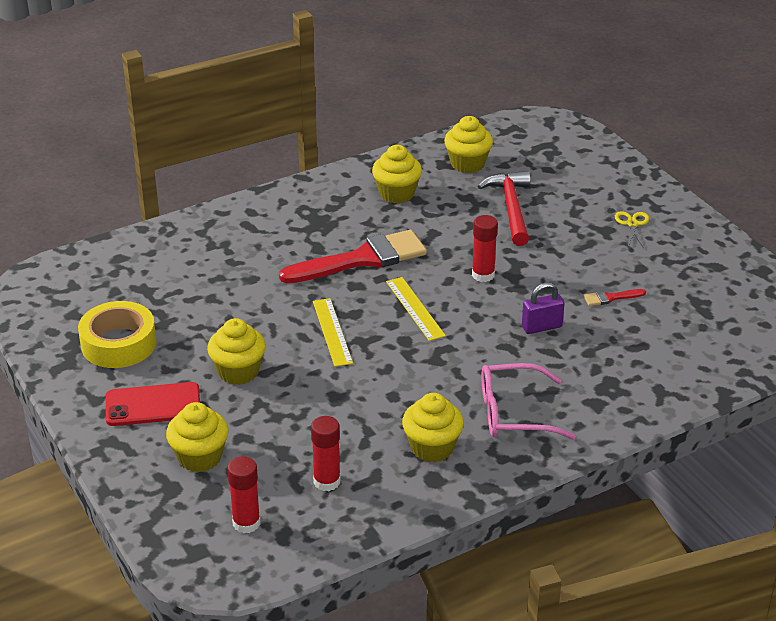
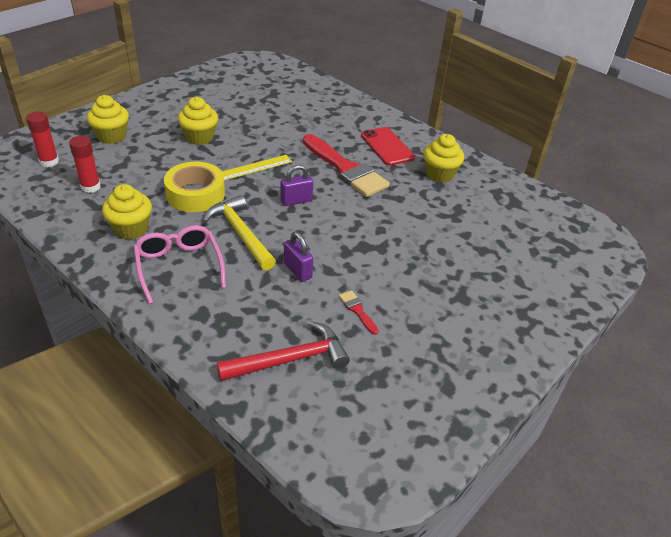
camera: 70 degrees right, 5 degrees up
(118, 344) = (216, 94): yellow tape -> yellow tape (195, 194)
(153, 405) = (160, 113): red phone -> red phone (387, 146)
(415, 308) = (296, 201): yellow ruler -> purple padlock
(466, 360) = (240, 233): none -> yellow hammer
(467, 164) = (506, 204): yellow cupcake -> none
(483, 275) = (355, 230): red glue stick -> none
(511, 208) = (458, 235): red hammer -> red hammer (290, 359)
(632, 224) = (483, 315): yellow scissors -> none

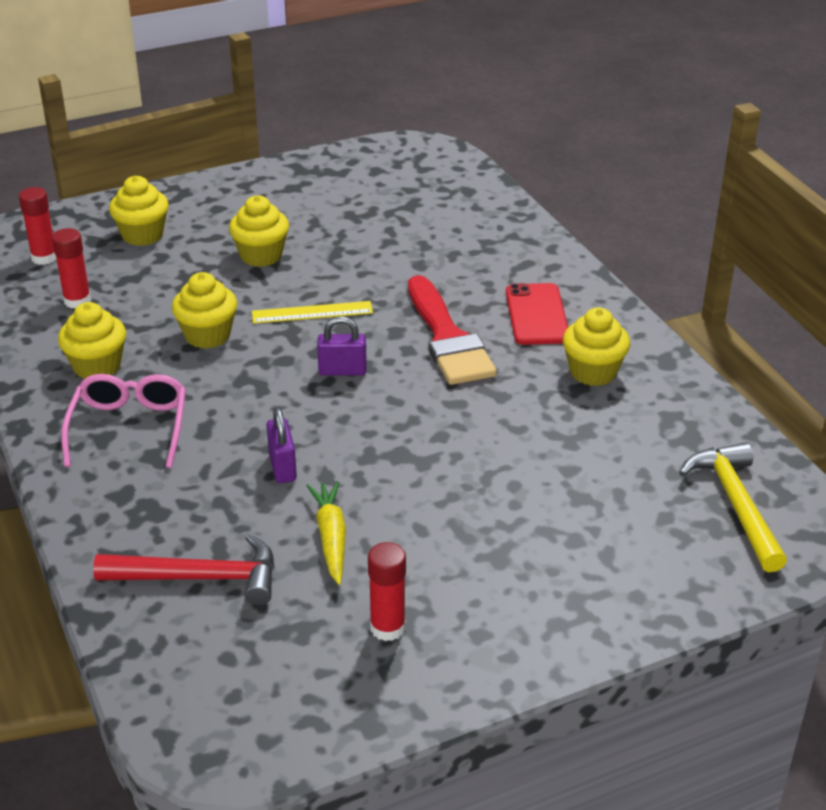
camera: 25 degrees right, 5 degrees down
(195, 194) = (207, 335): yellow tape -> yellow cupcake
(240, 233) = (235, 401): yellow hammer -> yellow hammer (735, 504)
(357, 310) = (331, 538): red brush -> yellow carrot
(429, 361) = (387, 627): none -> red glue stick

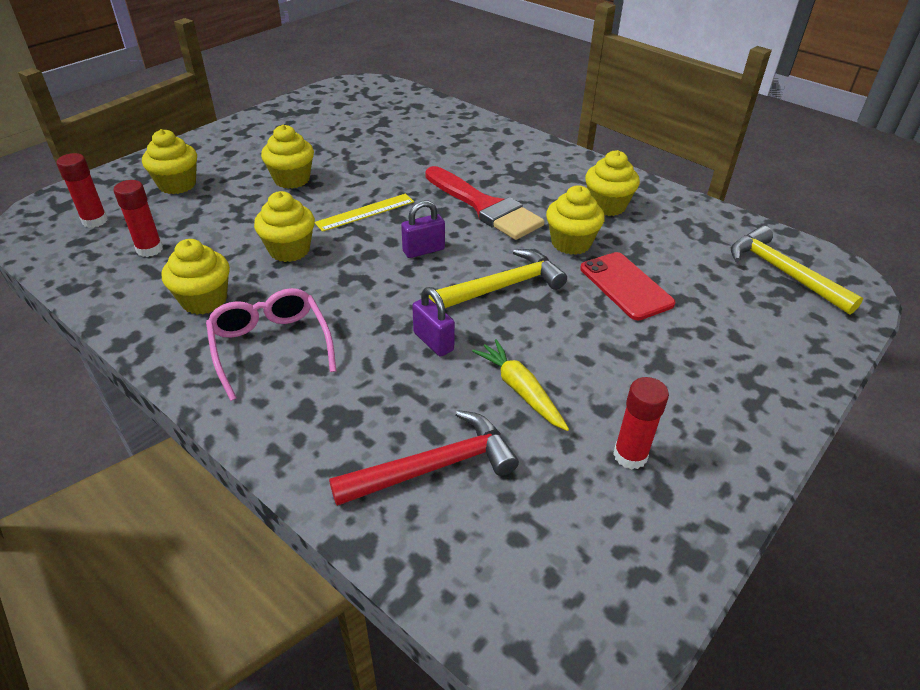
camera: 25 degrees left, 5 degrees up
(394, 432) = (502, 287): none -> yellow hammer
(511, 404) = (571, 243): none -> yellow cupcake
(537, 315) = (535, 176): red phone -> red phone (626, 286)

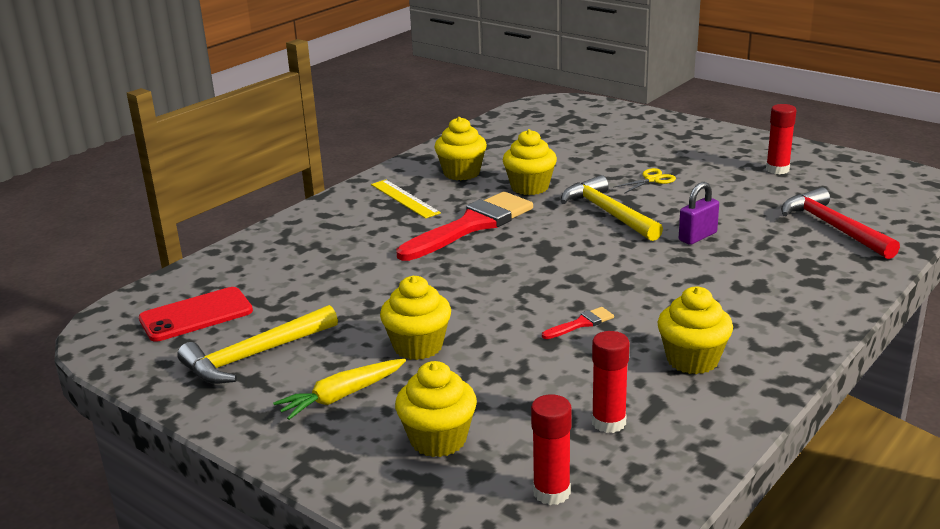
camera: 90 degrees left, 15 degrees down
(270, 346) = (743, 309): pink glasses -> none
(289, 250) = (581, 323): yellow cupcake -> red brush
(365, 212) = (492, 288): yellow ruler -> yellow ruler (405, 198)
(423, 250) = (560, 251): purple padlock -> none
(521, 390) = (736, 202): yellow carrot -> yellow carrot (342, 396)
(591, 330) = (652, 180): none -> yellow scissors
(626, 286) = (588, 168): red phone -> red phone (196, 315)
(783, 272) = (552, 119): yellow hammer -> yellow hammer (255, 356)

